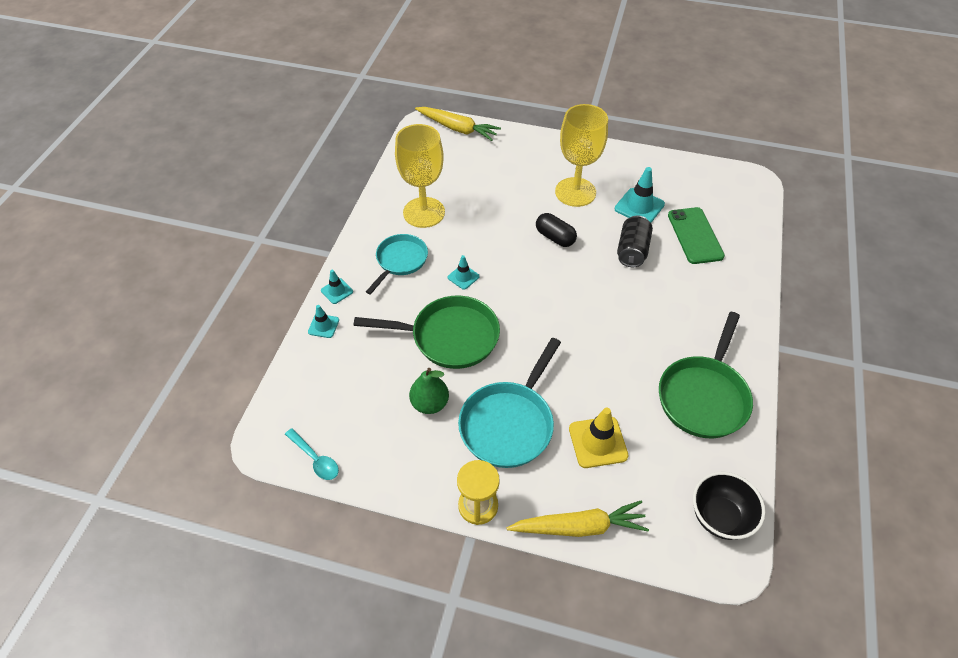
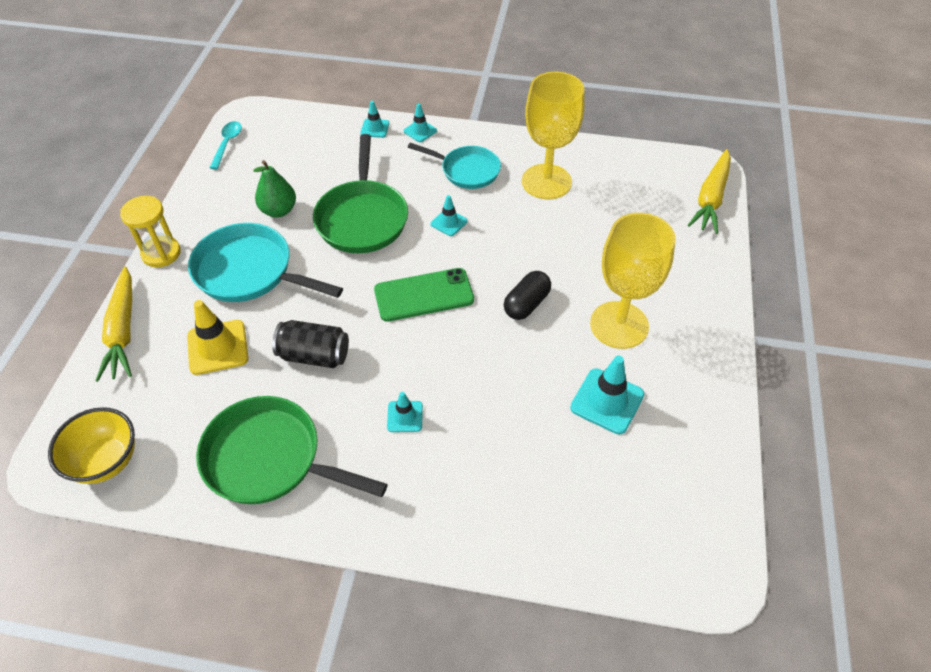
camera: 85 degrees right, 0 degrees up
(315, 459) = (227, 144): turquoise spoon -> turquoise spoon turned 150 degrees clockwise
(632, 251) = (515, 389): black can -> black can (314, 355)
(659, 313) = (405, 416): none -> turquoise traffic cone
(695, 235) = (559, 472): green phone -> green phone (424, 295)
(719, 517) = (106, 461): black bowl -> yellow bowl

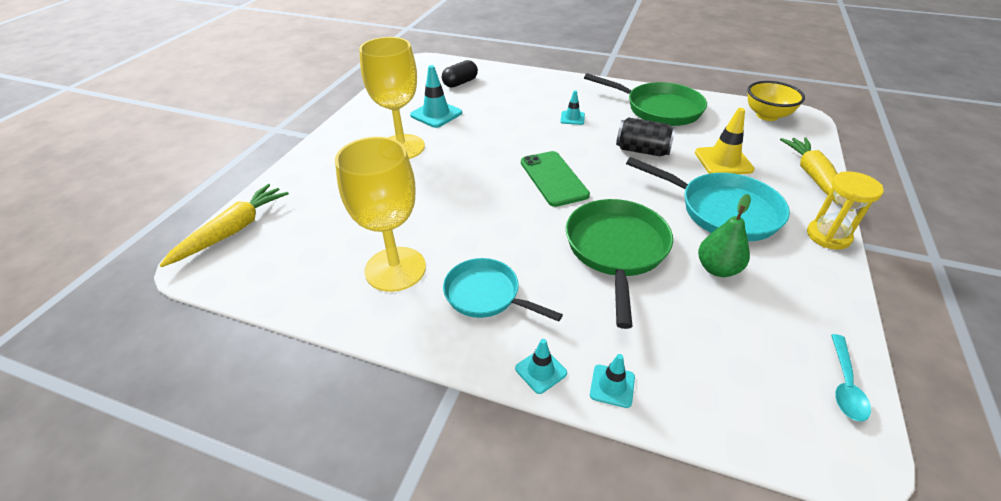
camera: 170 degrees left, 10 degrees down
(424, 295) = (553, 178): green phone -> green phone turned 75 degrees clockwise
(449, 222) = (521, 235): turquoise traffic cone -> none
(526, 304) = (467, 165): black capsule -> black capsule (460, 83)

